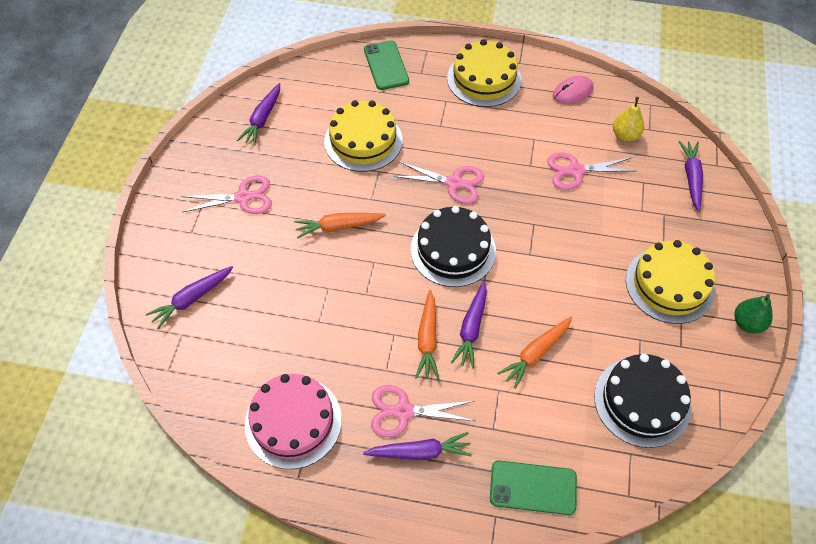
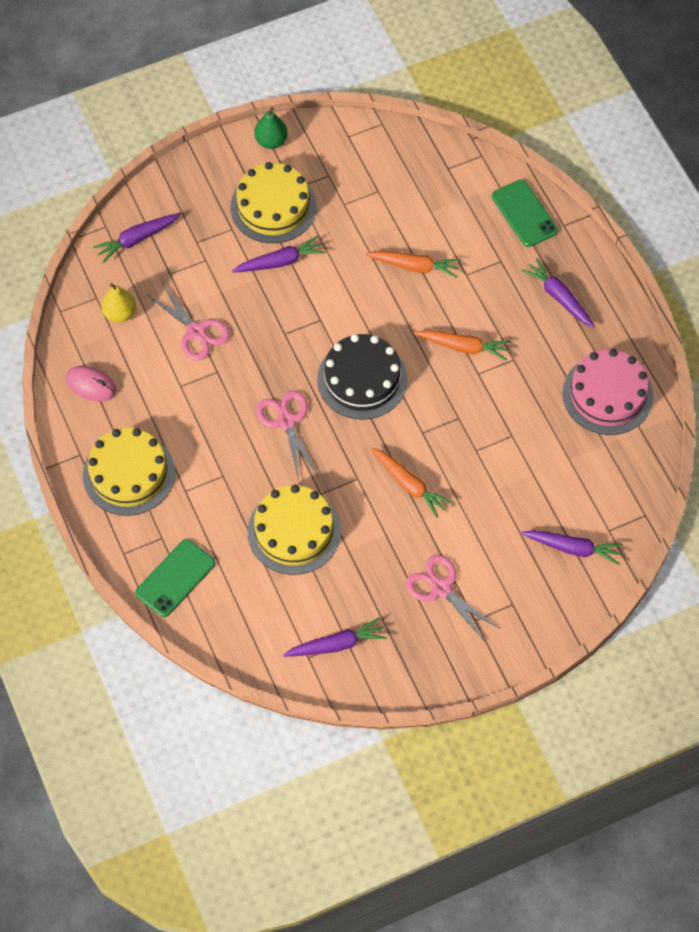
camera: 125 degrees left, 5 degrees up
(403, 411) = (537, 326): pink scissors -> none
(427, 339) = (463, 347): orange carrot -> orange carrot turned 45 degrees clockwise
(471, 328) = (428, 322): purple carrot -> purple carrot (280, 261)
(642, 401) = (399, 179): black cake -> none

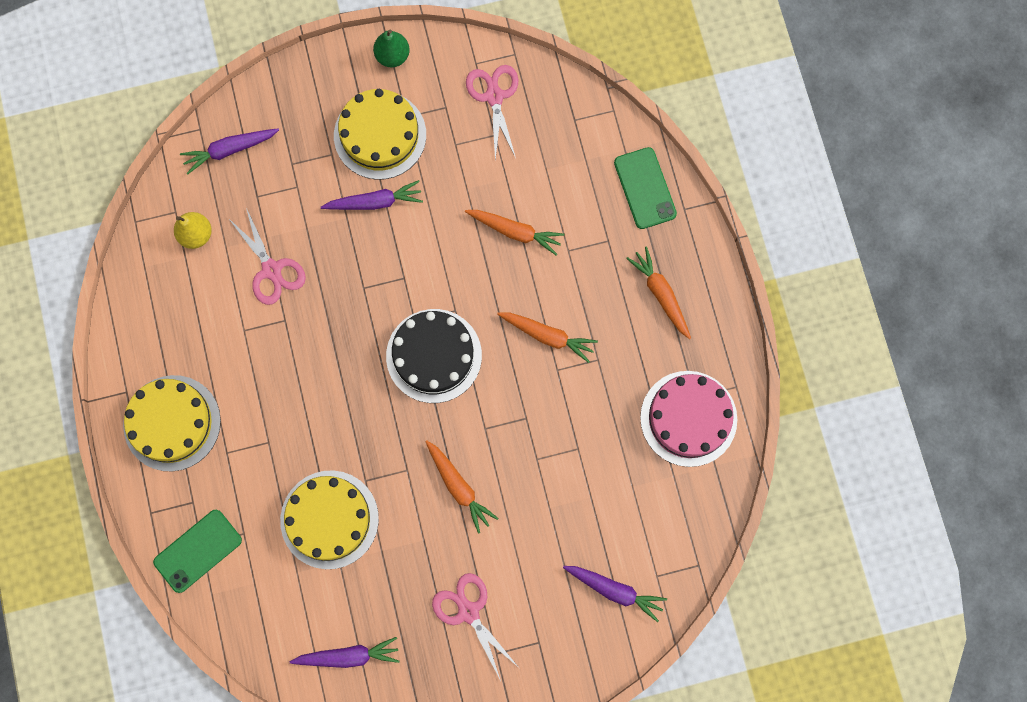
camera: 10 degrees right, 15 degrees up
(91, 385) = (151, 313): pink mouse -> none
(286, 421) = (345, 391): pink scissors -> pink scissors (494, 96)
(558, 297) = (660, 294): purple carrot -> orange carrot

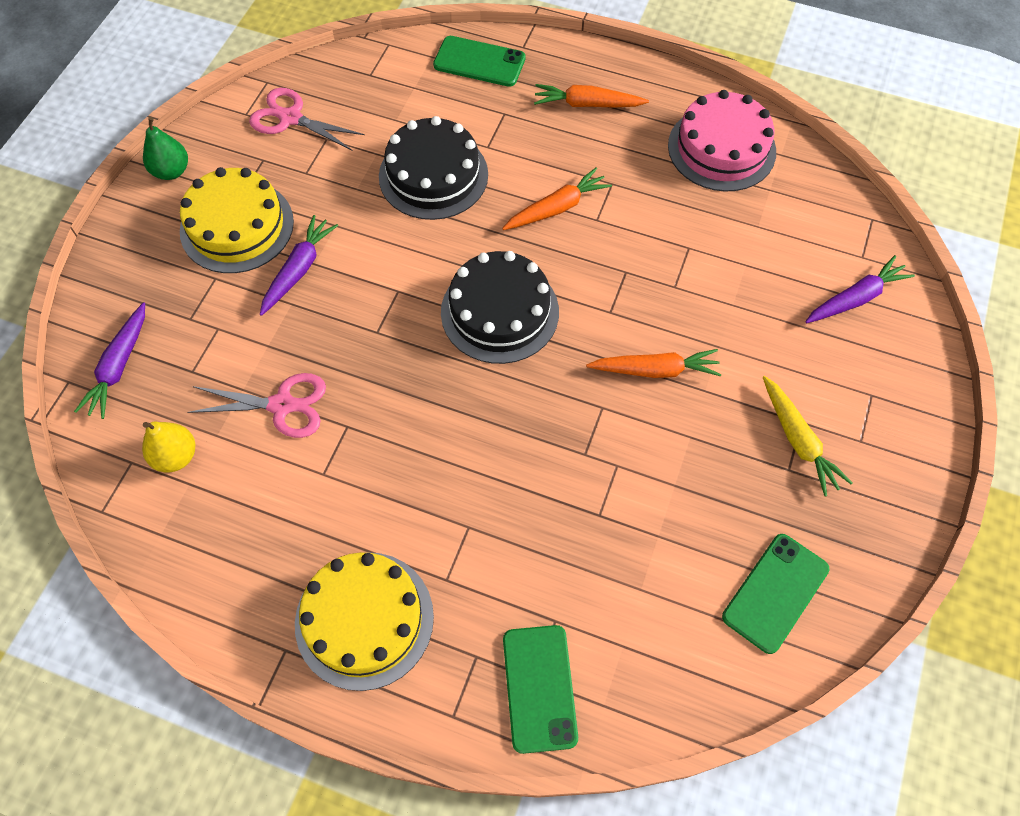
camera: 55 degrees left, 15 degrees down
(329, 519) = (603, 516): yellow cake -> none
(348, 655) = (775, 592): purple carrot -> green phone
(468, 612) = (798, 440): pink scissors -> yellow carrot
(515, 231) = (433, 175): orange carrot -> black cake

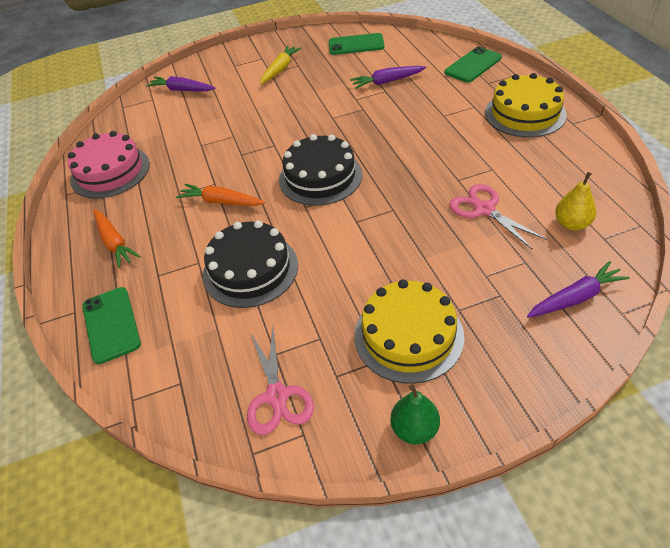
camera: 125 degrees left, 15 degrees down
(299, 270) = (398, 274): purple carrot -> purple carrot (387, 82)
(655, 370) = (292, 115): orange carrot -> none

